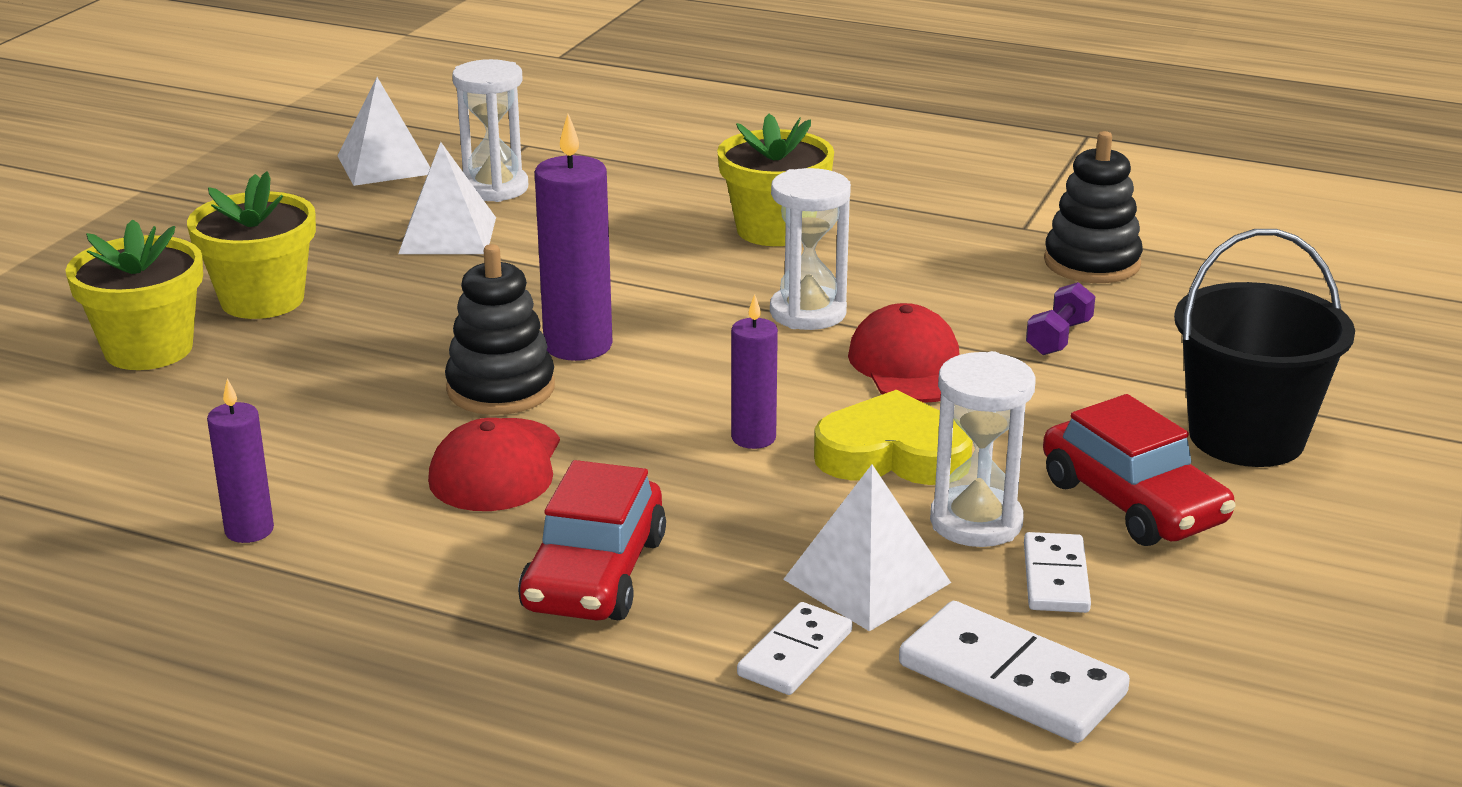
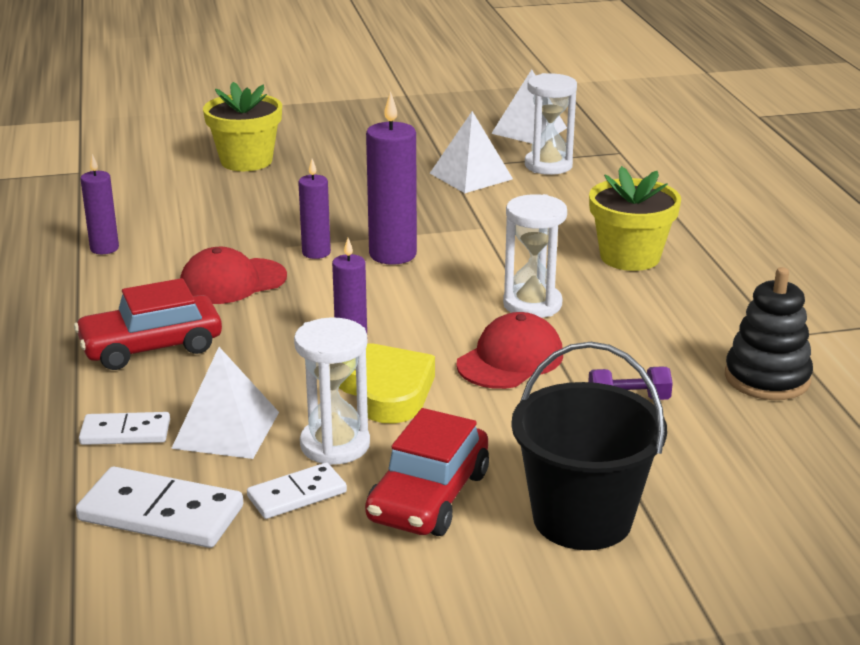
camera: 55 degrees right, 0 degrees up
(262, 300) = (331, 164): yellow flower pot -> none
(501, 389) = (316, 253): black stacking toy -> purple candle
(1011, 680) = (161, 514): white domino -> white domino turned 75 degrees counterclockwise

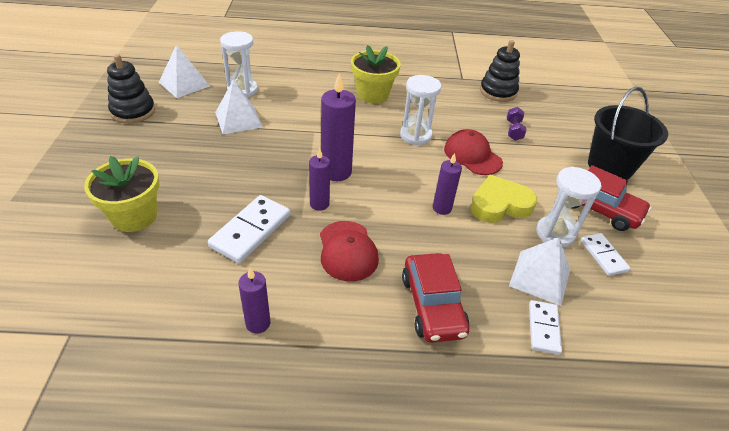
camera: 80 degrees left, 15 degrees up
(161, 514) = (629, 317): white domino -> white domino (251, 231)
(440, 119) = (133, 111): none -> black stacking toy

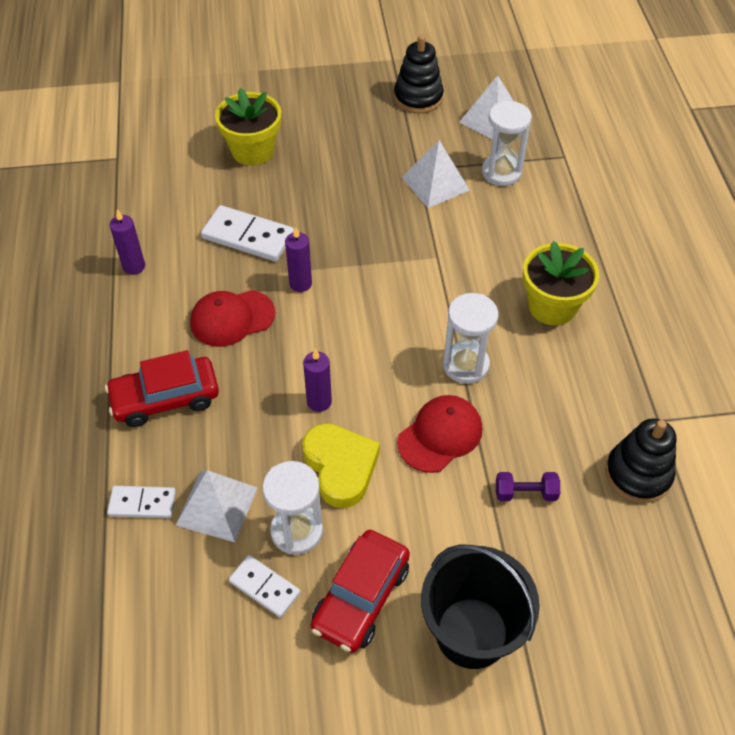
camera: 85 degrees right, 10 degrees up
(336, 172) = (361, 290): purple candle -> none
(603, 255) = (264, 587): white domino -> white domino turned 60 degrees clockwise

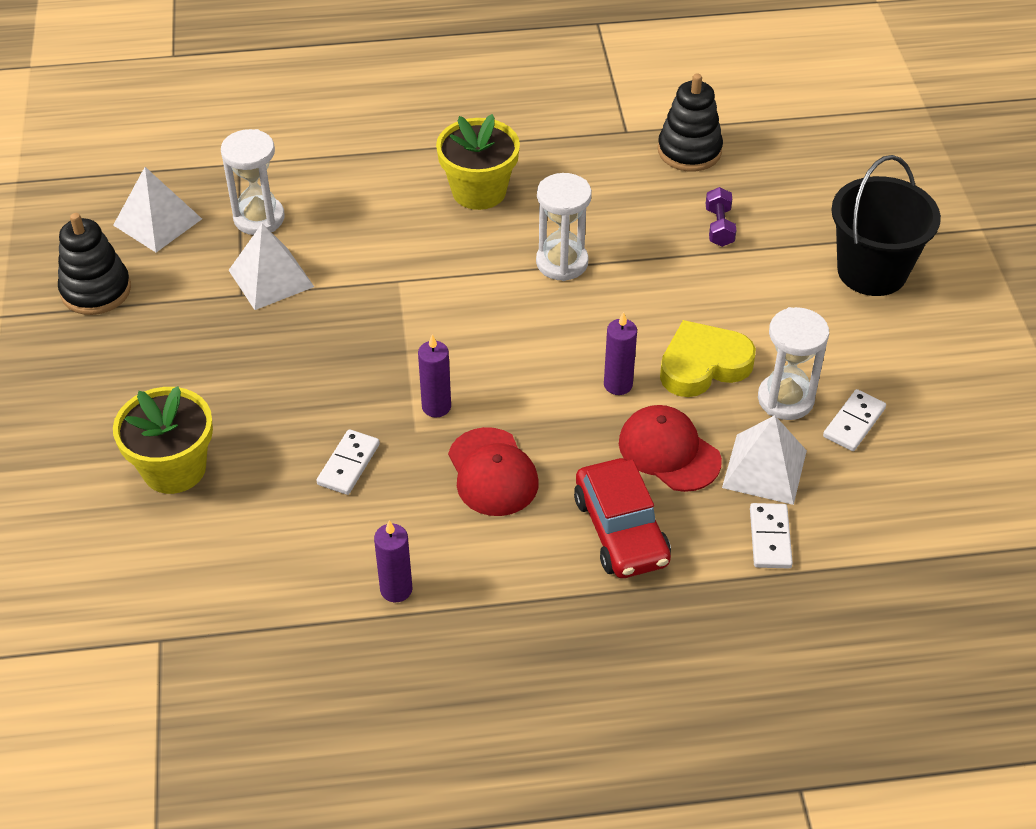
camera: 90 degrees left, 5 degrees down
(248, 237) = (349, 464): white domino -> white domino, size x0.62
(361, 597) = (851, 348): red car -> none
(440, 435) = (656, 286): red cap -> red cap (669, 451)

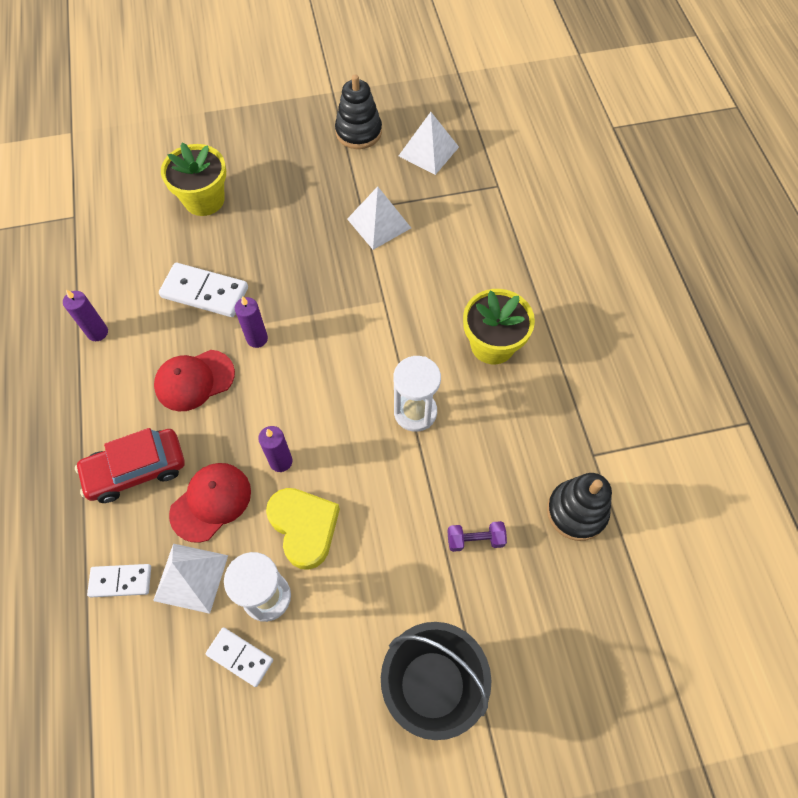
camera: 85 degrees right, 15 degrees up
(259, 218) = (440, 207): white hourglass -> none
(349, 464) = (204, 292): white domino -> white domino, size x1.62

